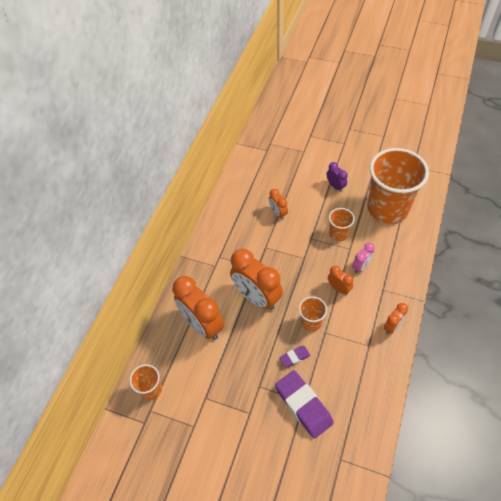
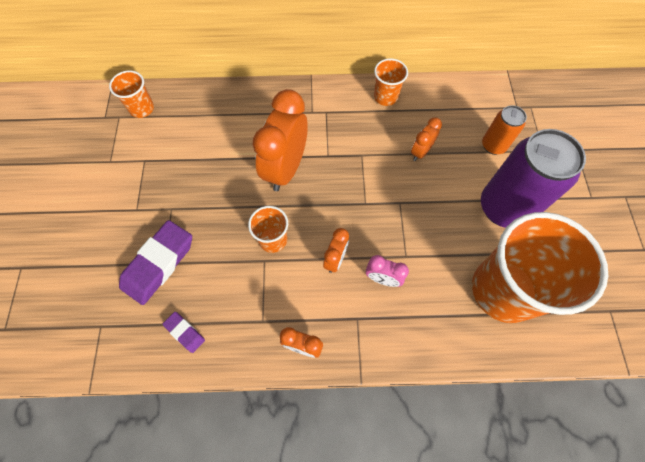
camera: 65 degrees right, 10 degrees up
(202, 325) = (230, 127): orange clock -> none
(290, 173) = (493, 146): none -> orange can
(294, 357) = (218, 235): purple eraser -> purple eraser (185, 332)
(335, 186) = (504, 208): purple clock -> purple can
(338, 234) = (424, 235): orange cup -> orange cup (385, 97)

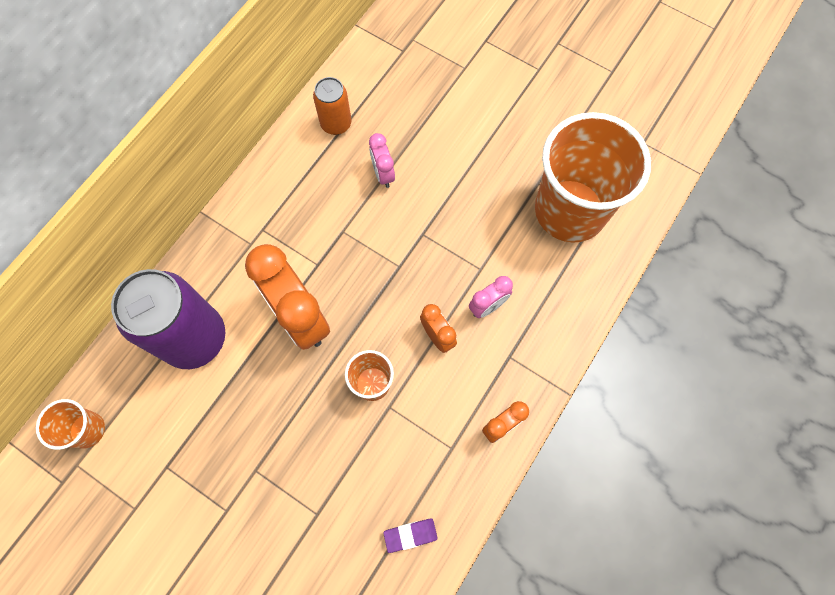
camera: 55 degrees left, 5 degrees up
(159, 264) = (313, 521): purple eraser -> none
(385, 97) = (293, 158): orange cup -> none
(420, 152) = (383, 174): orange clock -> pink clock
(493, 146) = (427, 105): orange can -> orange can (336, 124)
(504, 208) = (496, 147): purple can -> purple can (195, 338)

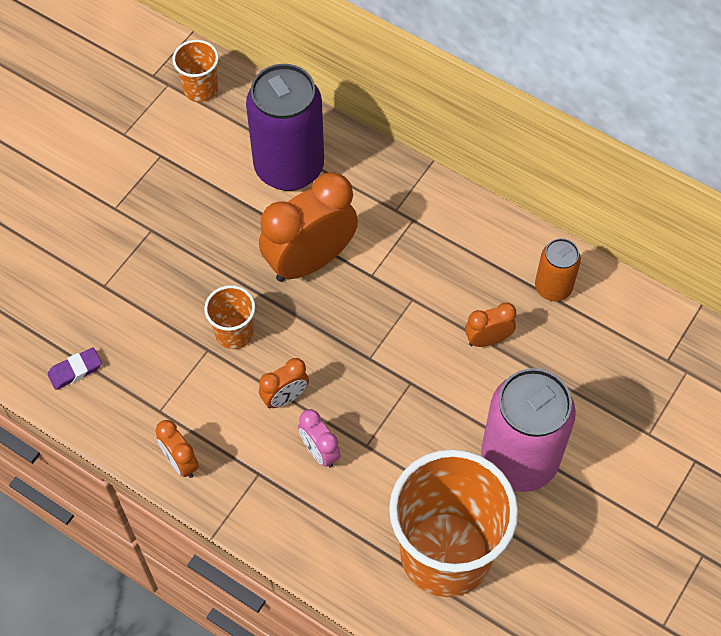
camera: 90 degrees right, 10 degrees down
(383, 174) = (488, 339): pink clock -> orange clock
(410, 535) = (75, 370): purple eraser -> purple eraser turned 75 degrees clockwise
(489, 156) = (519, 460): none -> pink can

